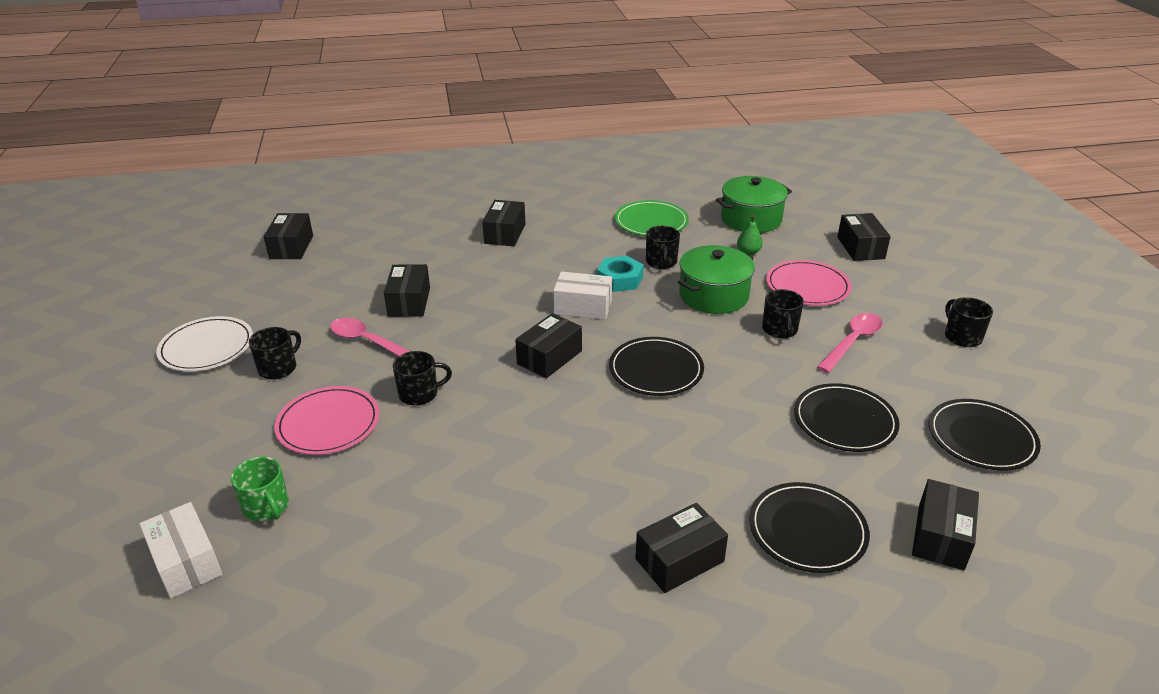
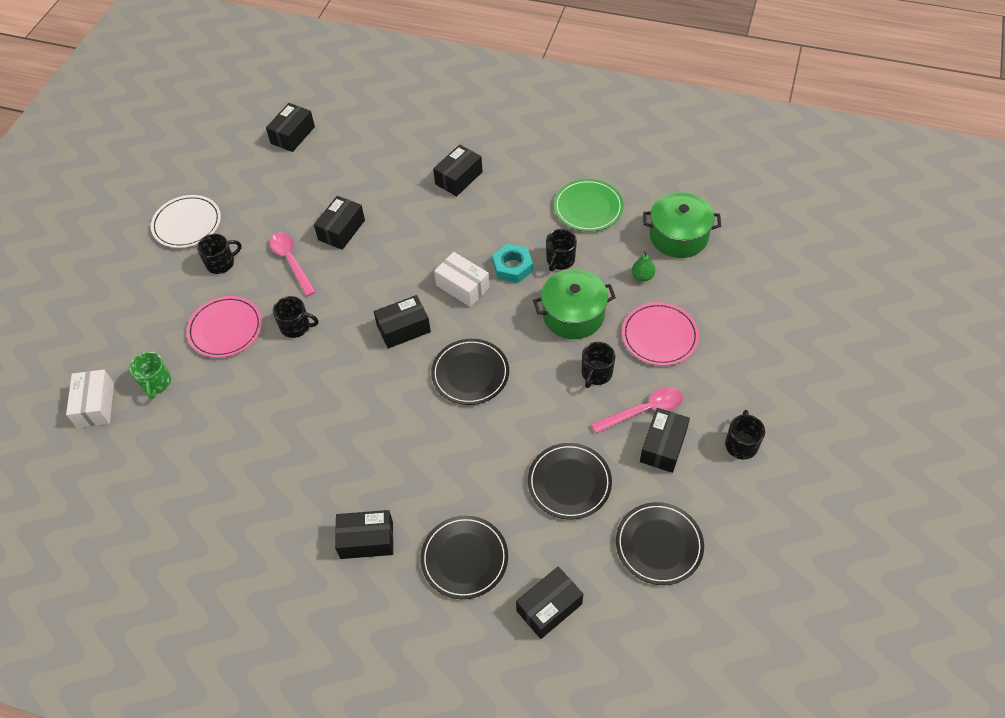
camera: 30 degrees right, 20 degrees up
(860, 248) = (747, 309): black box -> black box (663, 446)

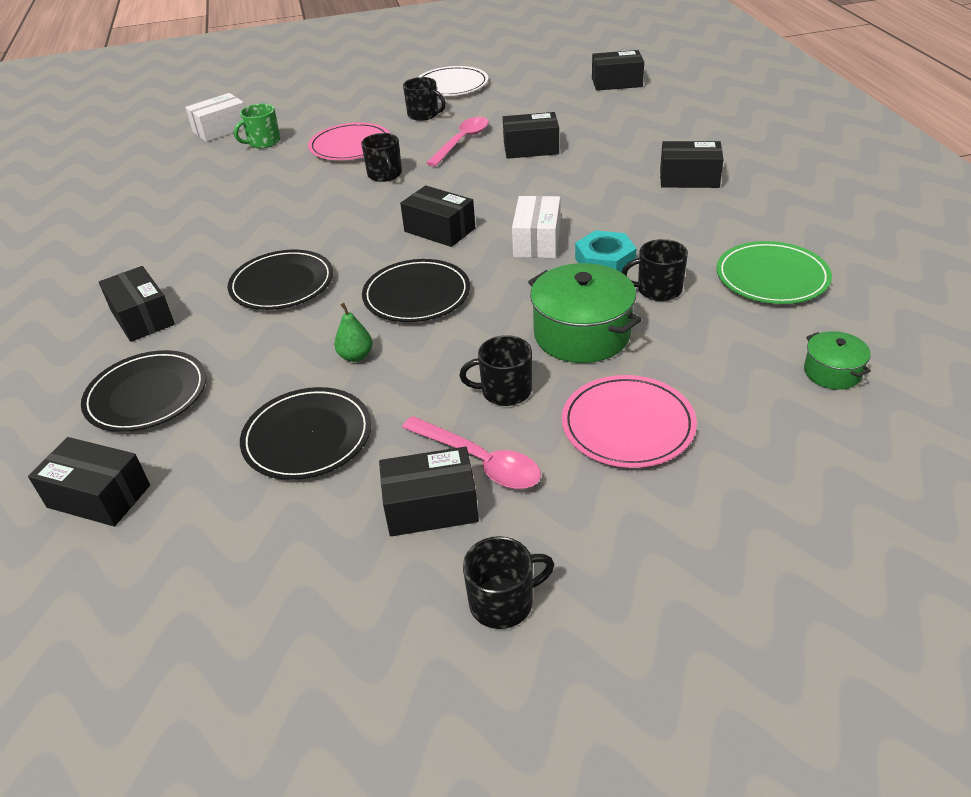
camera: 60 degrees right, 15 degrees down
(642, 276) = (715, 367): green pear -> green pear (356, 356)
(659, 545) = (249, 572): black plate -> black plate (282, 284)
(678, 236) = (832, 372): green pot -> green pot, size x0.53

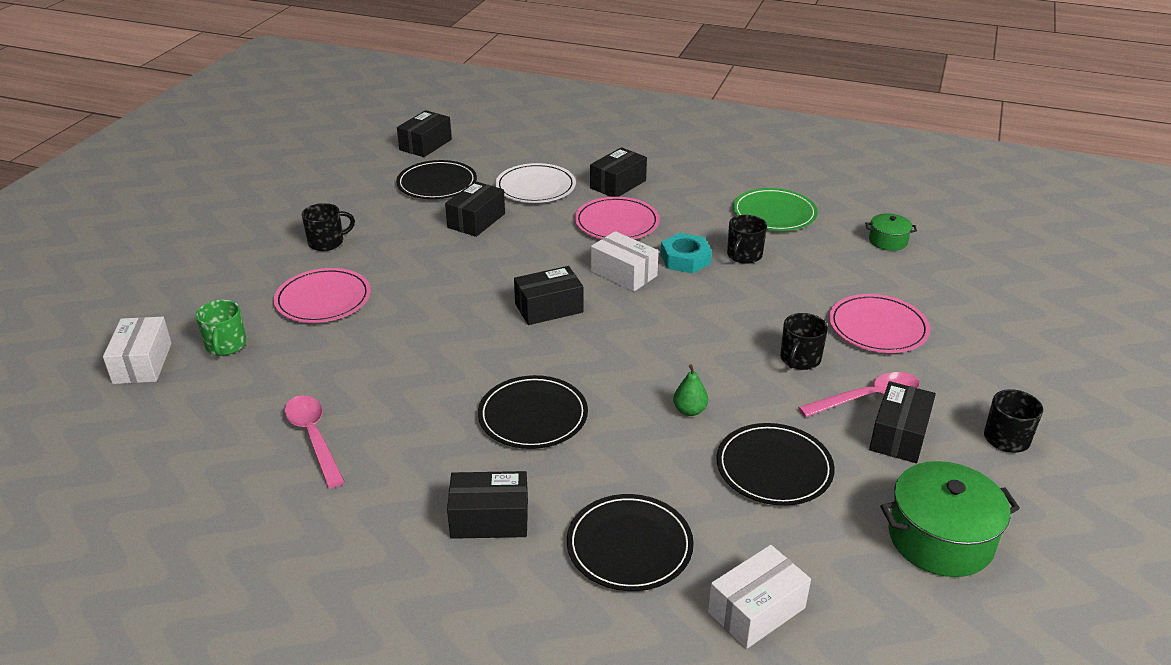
camera: 60 degrees left, 5 degrees down
(99, 496) = (756, 610): black box -> white box
(385, 175) = (412, 301): black mug -> none
(416, 295) = (634, 353): black plate -> black plate (437, 183)
(451, 85) = (291, 208): white plate -> white plate (535, 187)
(462, 142) = (412, 244): pink spoon -> pink spoon (314, 438)
(582, 334) = (764, 304): green pot -> green pot (940, 538)
(619, 204) = (617, 223): none -> pink plate

